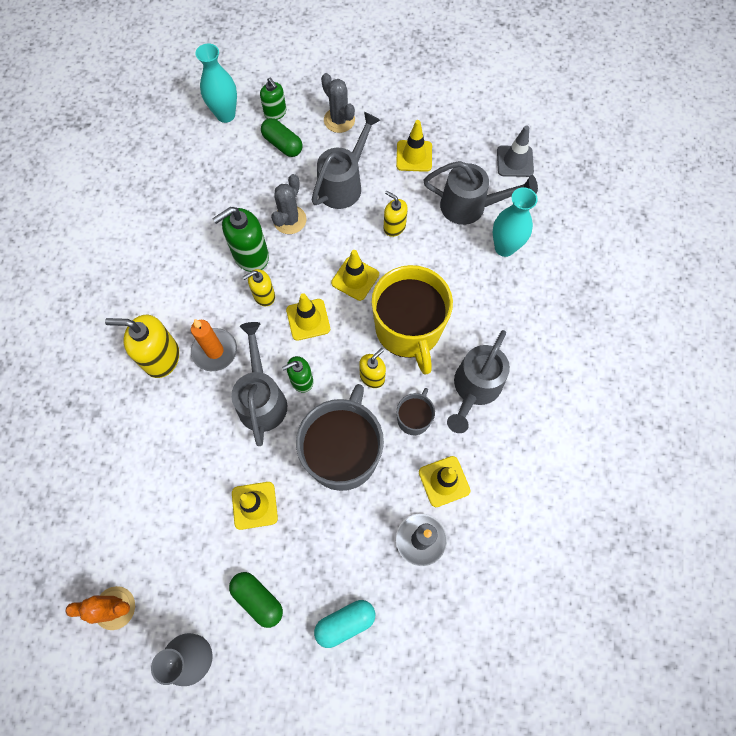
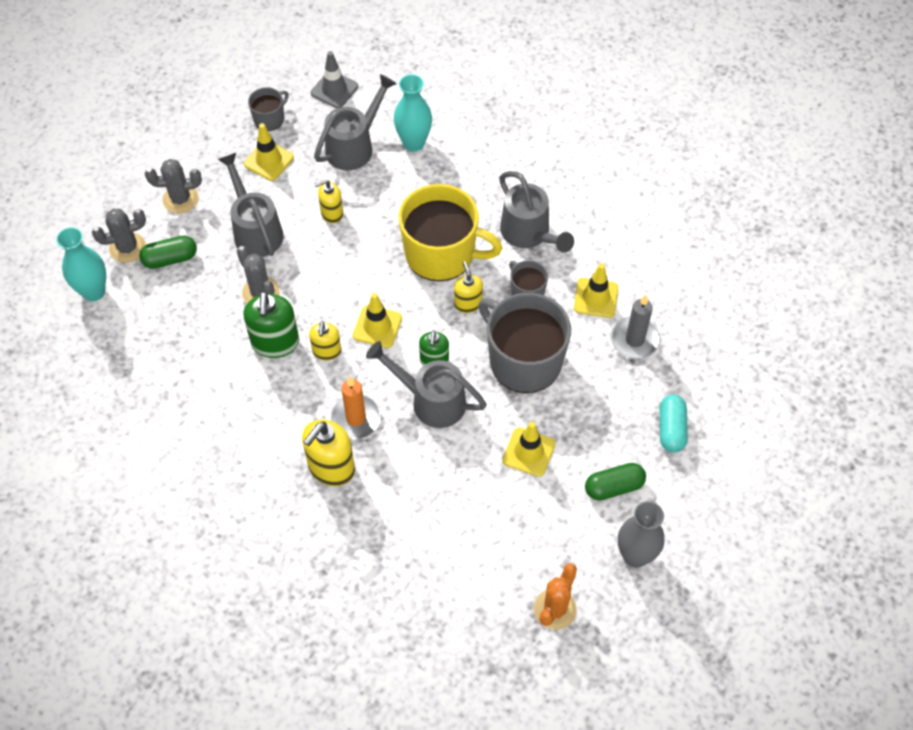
camera: 60 degrees left, 10 degrees down
(275, 113) = (127, 248): green soap dispenser -> grey cactus
(355, 278) = (362, 270): yellow traffic cone -> none
(454, 134) = (269, 118): none -> grey mug

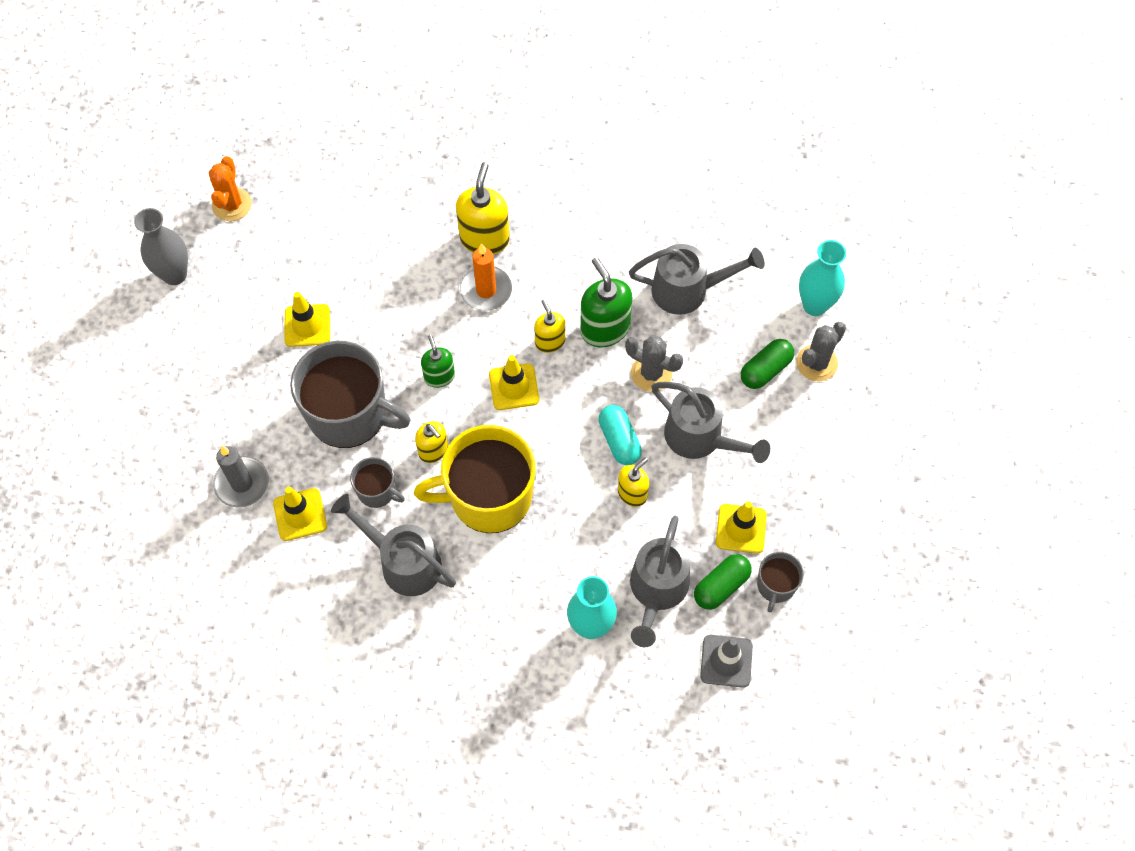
camera: 155 degrees right, 5 degrees up
(180, 199) = (803, 440): grey cactus -> none
(431, 400) = (423, 336): grey watering can -> grey watering can (688, 290)
(614, 487) = (214, 326): green capsule -> green capsule (721, 586)
(671, 429) = (175, 404): turquoise capsule -> turquoise capsule (619, 440)

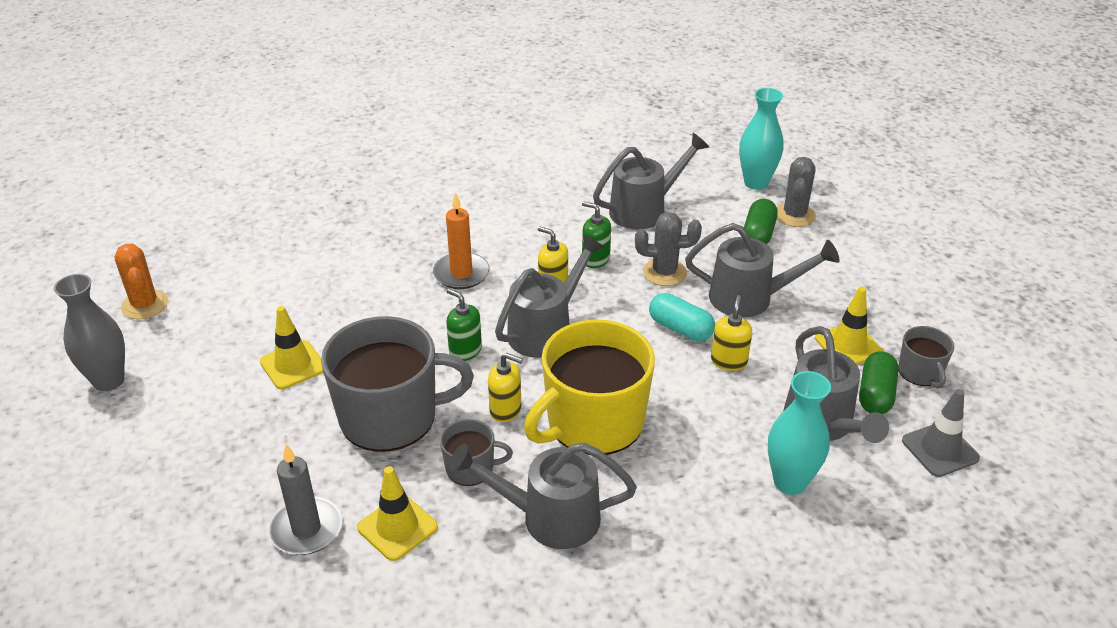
camera: 30 degrees left, 25 degrees down
(484, 239) = (431, 240): yellow soap dispenser -> none
(514, 387) = (546, 330): yellow traffic cone -> grey watering can
(604, 329) = (595, 259): green soap dispenser -> green soap dispenser, size x0.60

